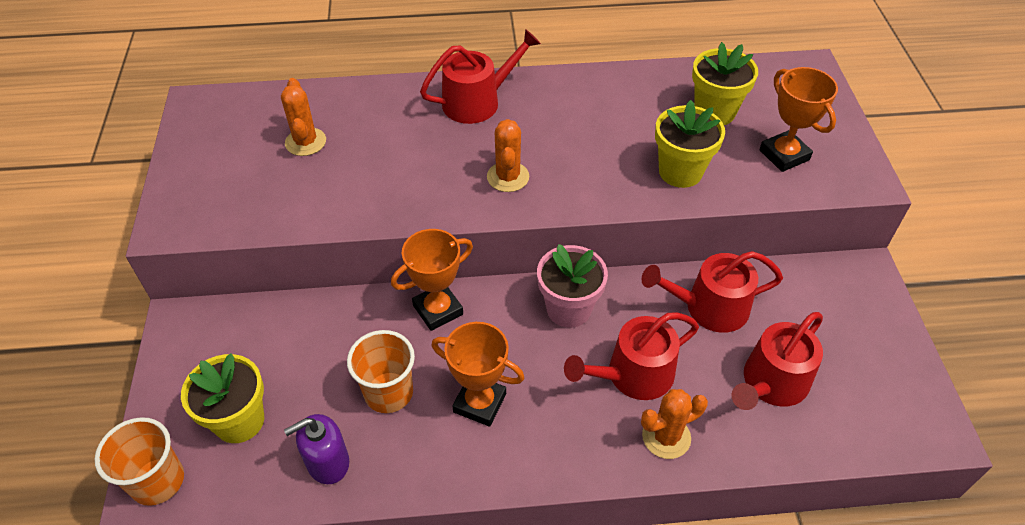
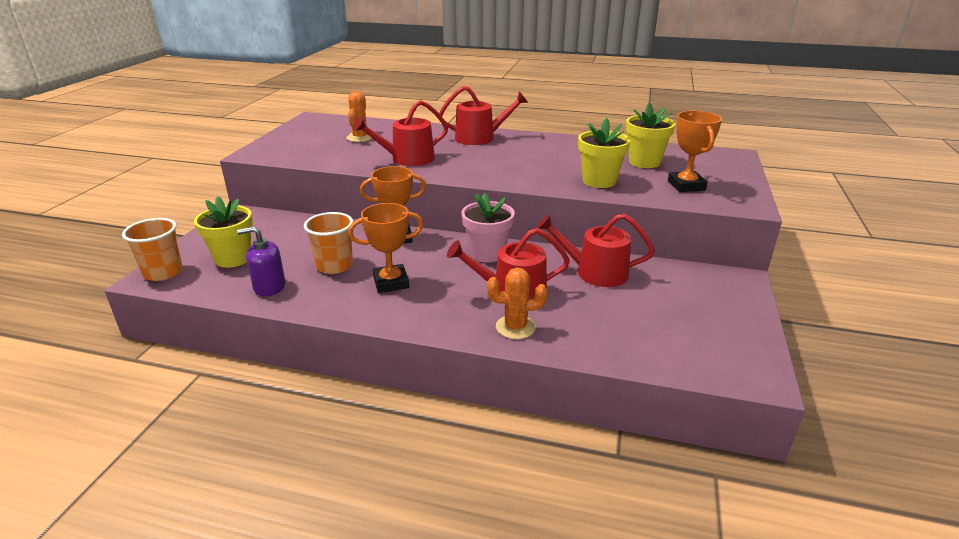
camera: 20 degrees right, 20 degrees down
(479, 403) = (391, 282): orange trophy -> orange trophy turned 60 degrees counterclockwise
(508, 177) = (474, 166): orange cactus -> none
(771, 383) = (621, 318): red watering can -> red watering can (407, 159)

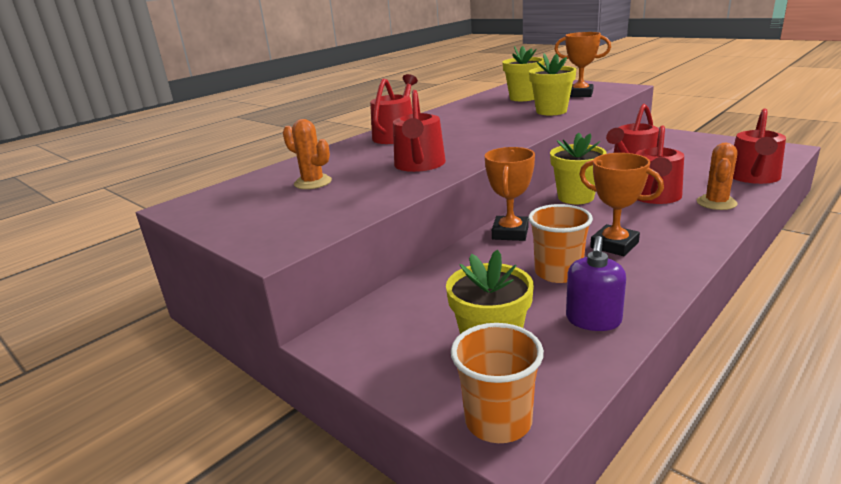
camera: 60 degrees left, 5 degrees down
(391, 282) = (614, 245): orange trophy -> orange trophy turned 60 degrees counterclockwise
(487, 253) = (575, 197): pink flower pot -> yellow flower pot
(614, 350) = (753, 177): none -> red watering can

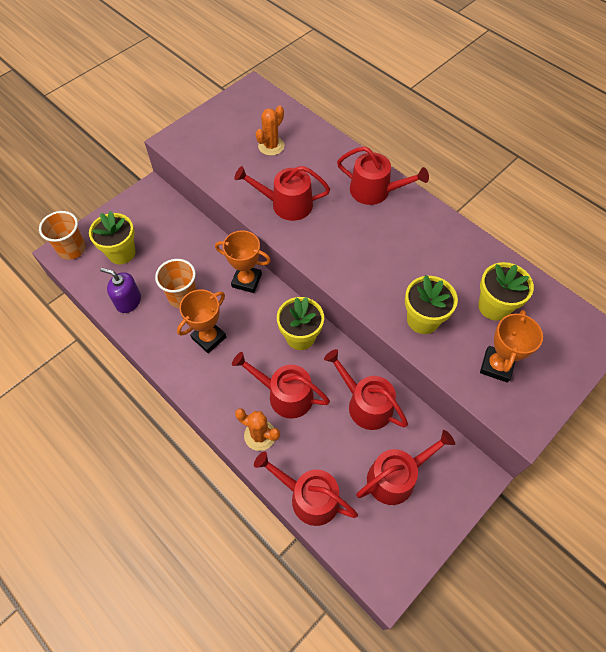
camera: 90 degrees right, 35 degrees up
(691, 152) = (396, 477): none -> red watering can

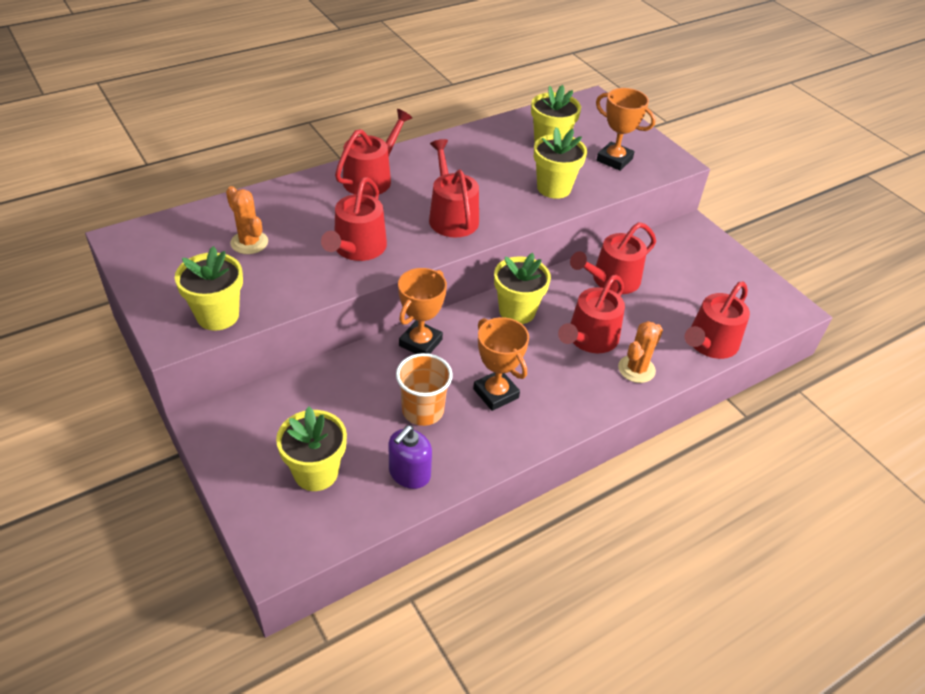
camera: 80 degrees left, 15 degrees down
(72, 249) = (278, 540): orange cup -> none
(196, 153) = (217, 315): none -> yellow flower pot
(396, 477) = (692, 278): red watering can -> red watering can (451, 216)

